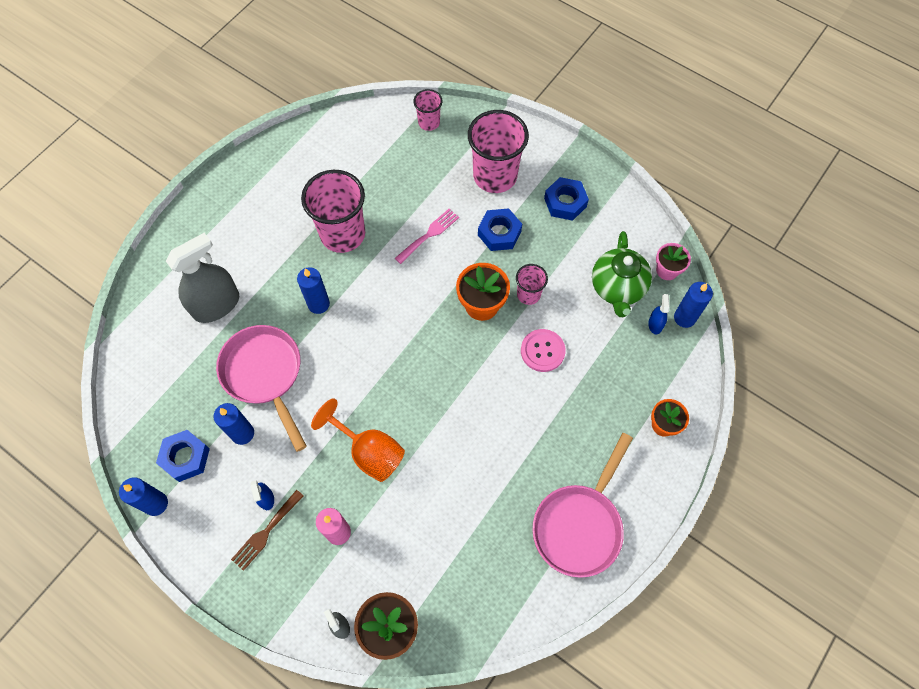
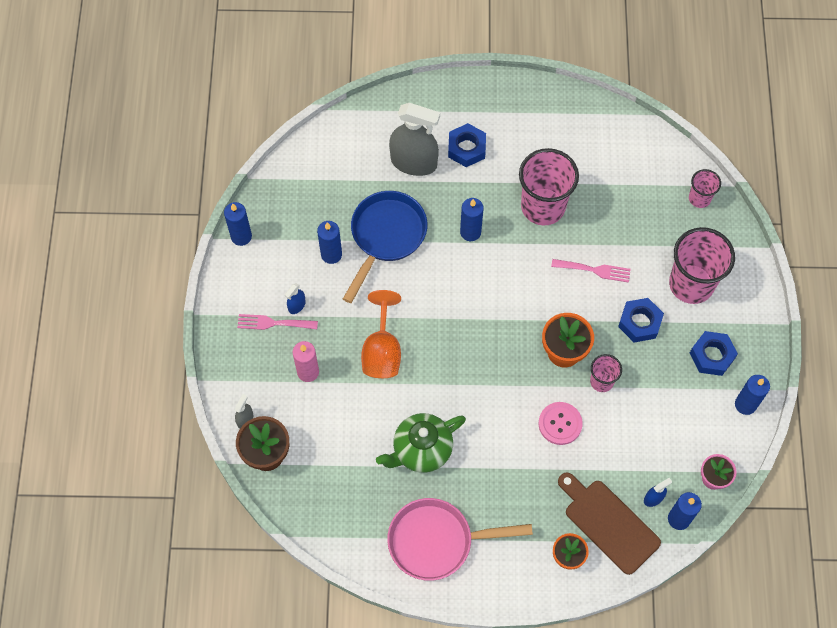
camera: 55 degrees right, 0 degrees up
(185, 457) = (286, 230): blue nut -> blue nut (466, 148)
(265, 375) = (386, 236): pink pan -> blue pan
(266, 532) = (273, 323): brown fork -> pink fork
(617, 288) = (663, 448): green teapot -> green teapot (421, 450)
(621, 207) = (745, 404): none -> blue candle
(654, 372) = (608, 523): none -> brown cutting board

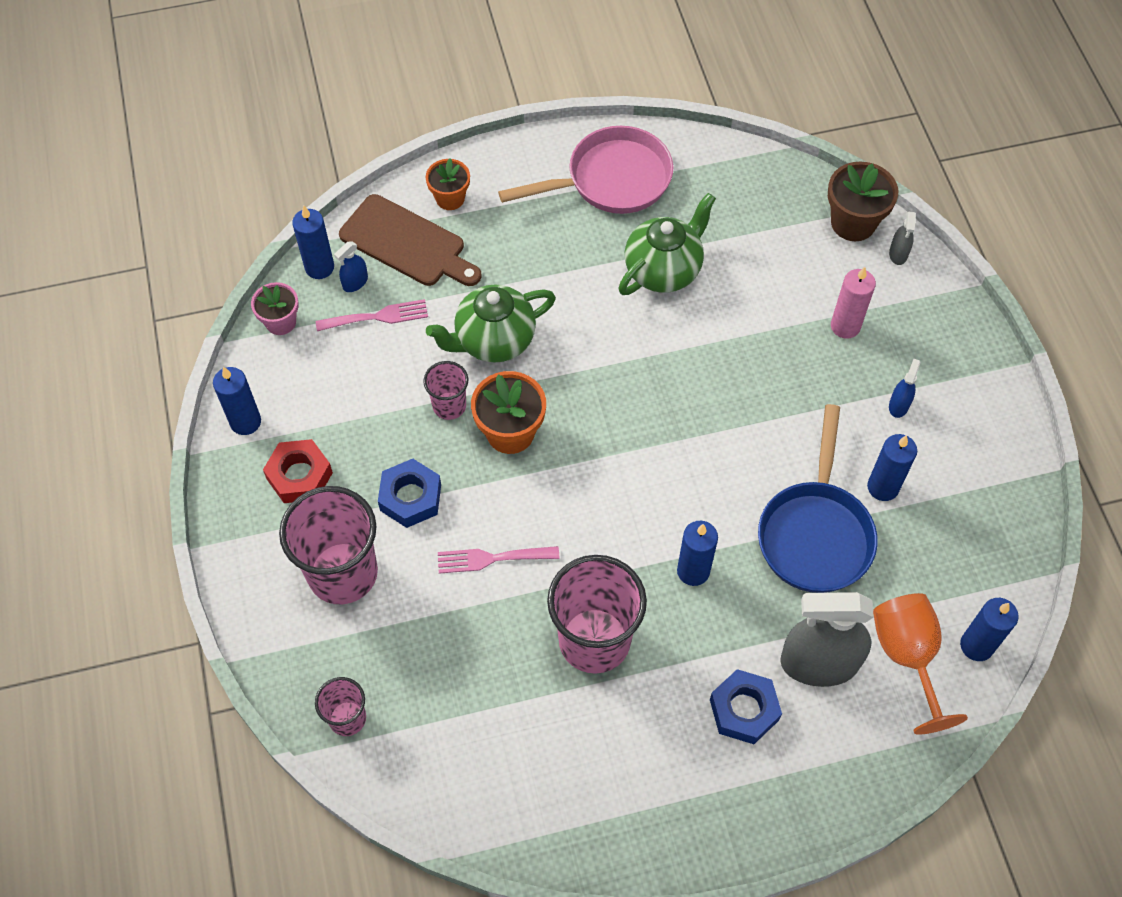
camera: 165 degrees right, 5 degrees down
(241, 236) = (1022, 481): blue candle -> blue candle (976, 645)
(273, 323) = (919, 375): pink fork -> pink fork (377, 317)
(382, 351) = (759, 375): orange goblet -> orange goblet (907, 657)
(560, 424) = (494, 340): pink button -> green teapot
(712, 356) = (299, 476): blue nut -> red nut

